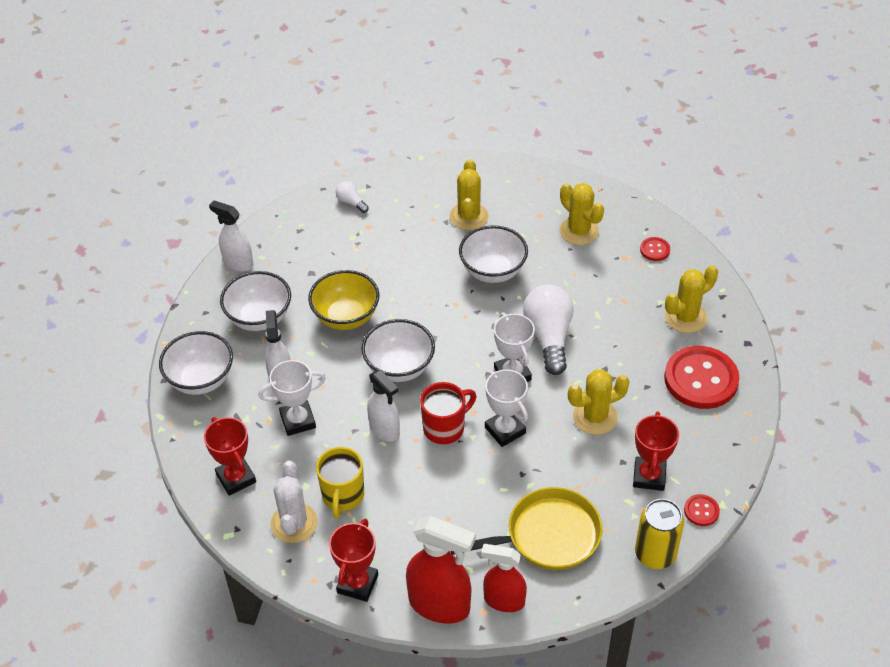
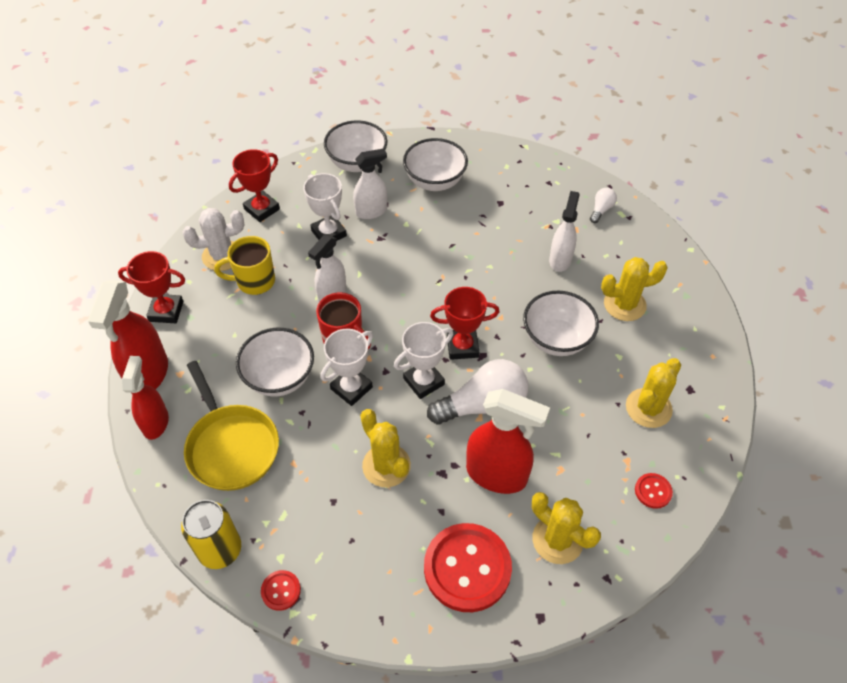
camera: 75 degrees right, 5 degrees up
(238, 263) = (493, 153): white spray bottle -> white spray bottle (560, 260)
(346, 317) = (455, 238): yellow bowl -> none
(399, 367) = (407, 290): white bowl -> white bowl (280, 378)
(620, 342) = (497, 475): none -> red spray bottle
(649, 476) = (318, 530): red trophy -> red trophy (462, 346)

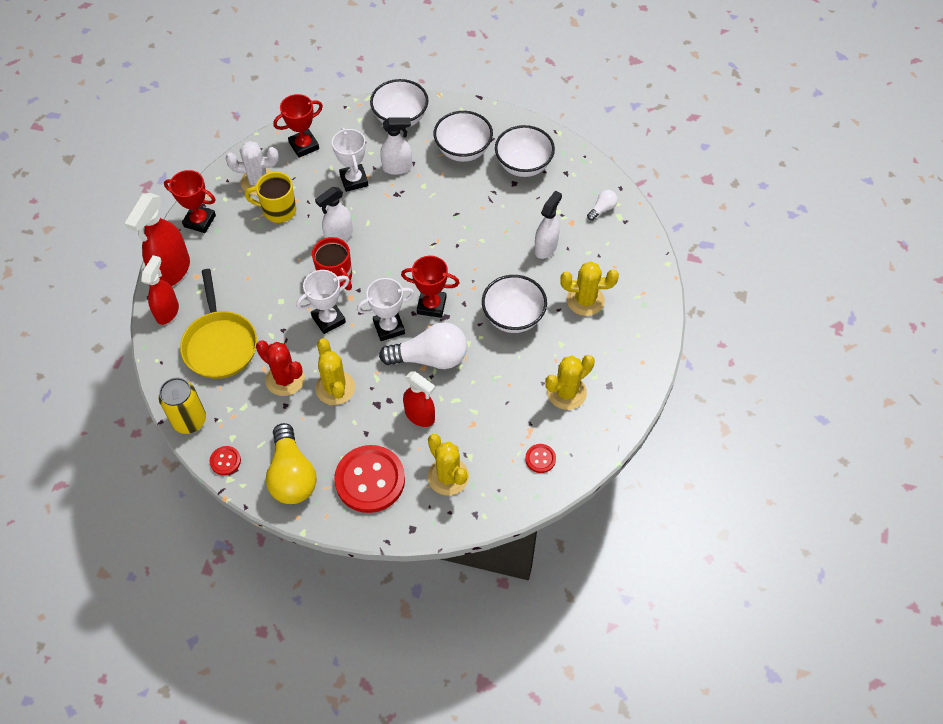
camera: 15 degrees right, 5 degrees up
(280, 378) = (274, 298): white bowl -> white bowl (523, 165)
(323, 469) = (285, 379): none -> red cactus
(370, 587) = (292, 475): none -> yellow light bulb
(497, 475) = (420, 416): red spray bottle -> red spray bottle, size x0.65

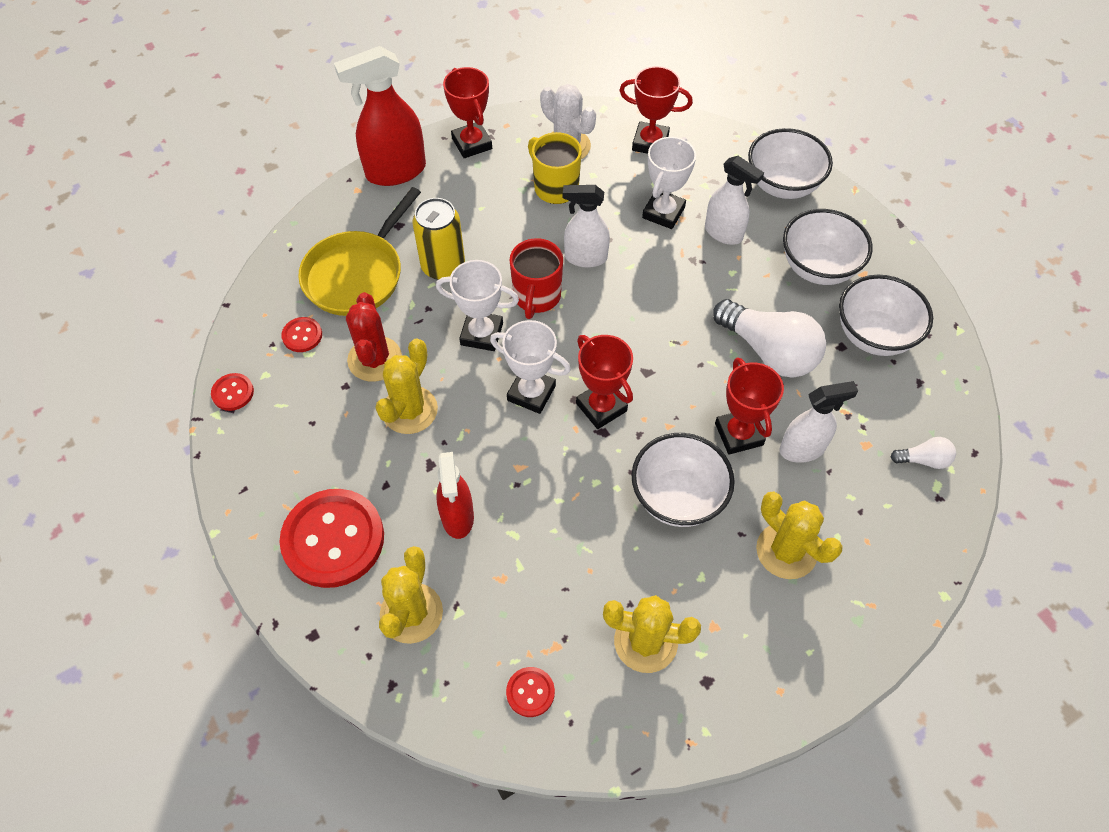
camera: 45 degrees right, 0 degrees up
(167, 312) = (349, 206): red spray bottle -> none
(189, 420) = (249, 325): yellow can -> yellow can (443, 266)
(228, 400) = (302, 335): none -> red button
(292, 475) = (271, 463): yellow light bulb -> none
(430, 358) = (537, 463): white light bulb -> white light bulb (769, 351)
(510, 264) = (739, 434): none -> red trophy

